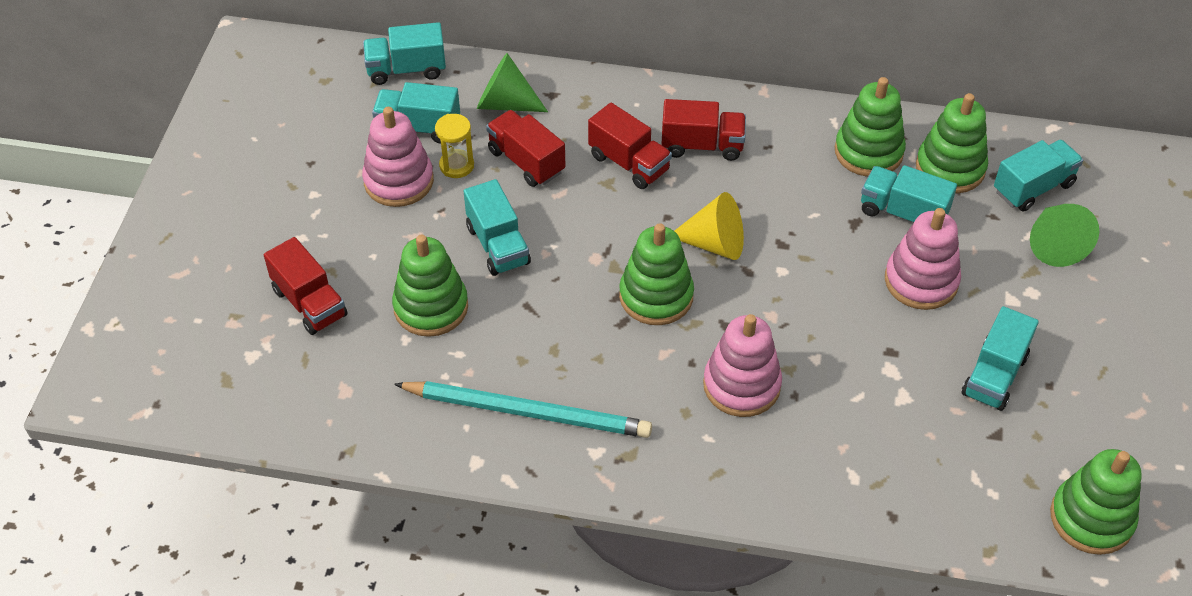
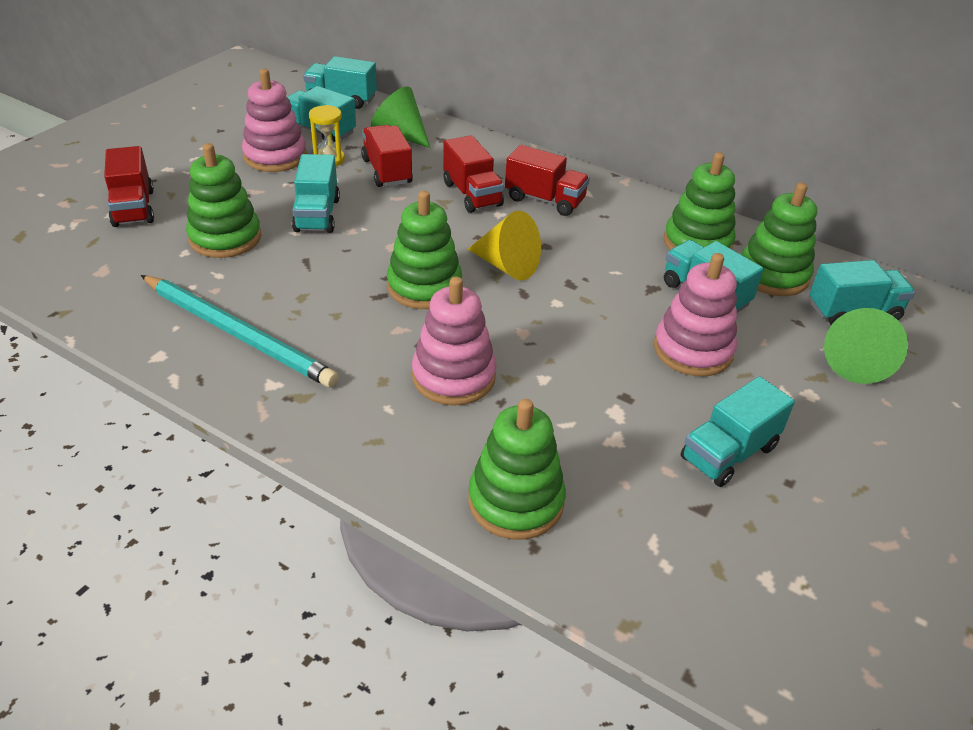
camera: 20 degrees right, 10 degrees down
(1091, 518) = (777, 636): green stacking toy -> green stacking toy (516, 501)

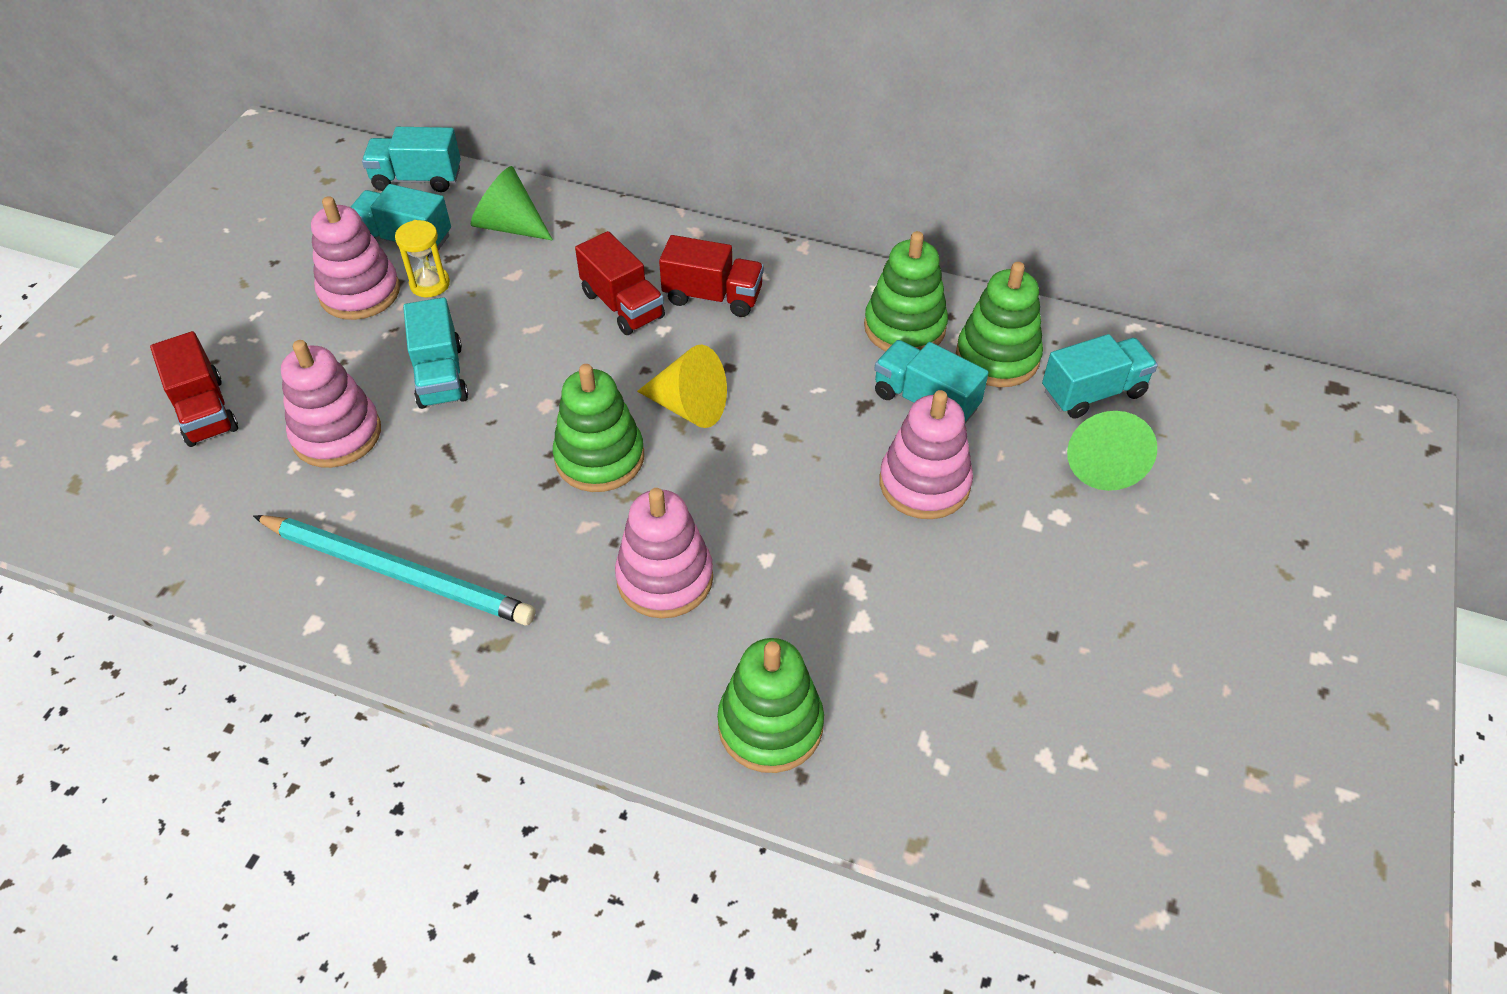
camera: 10 degrees left, 10 degrees up
(225, 238) = (337, 434): green stacking toy -> pink stacking toy
(387, 171) = (508, 289): red truck -> none
(728, 453) = (984, 613): turquoise truck -> none

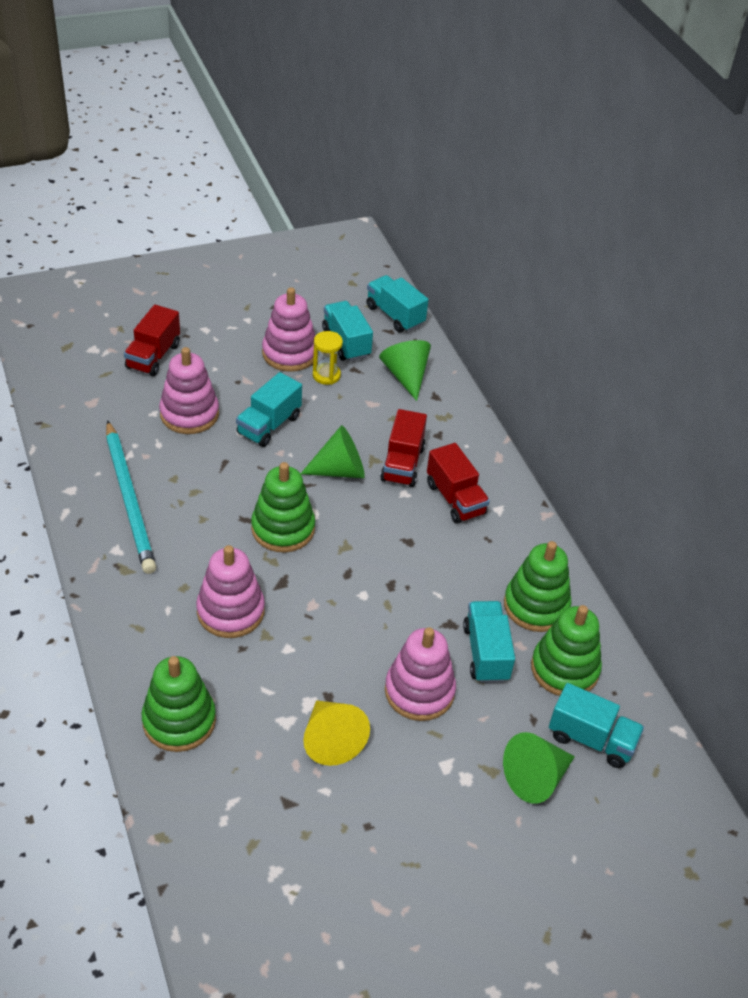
camera: 45 degrees right, 5 degrees down
(573, 359) = (340, 470): none -> green cone
(689, 406) = (360, 543): yellow cone -> yellow cone (331, 739)

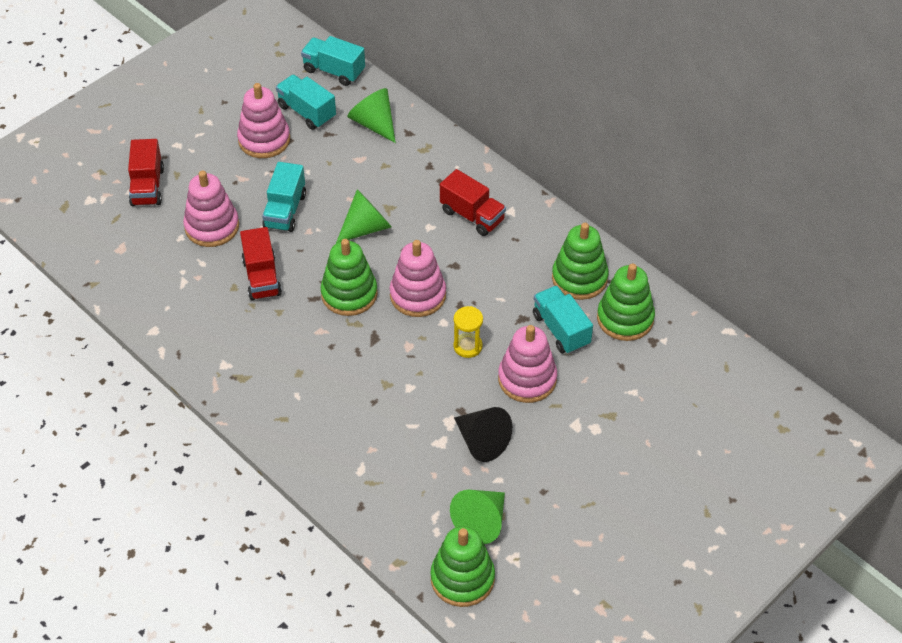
camera: 20 degrees left, 5 degrees up
(129, 499) = (208, 319): turquoise pencil -> none
(179, 721) = (359, 475): green stacking toy -> green stacking toy (462, 578)
(230, 611) = (347, 376): pink stacking toy -> pink stacking toy (418, 295)
(326, 375) = (307, 148): yellow hourglass -> yellow hourglass (467, 346)
(331, 739) = (481, 441): yellow cone -> black cone
(402, 464) = (414, 202): red truck -> red truck (262, 277)
(536, 777) = (644, 407): green cone -> green cone (481, 522)
(591, 739) = (670, 363): turquoise truck -> none

